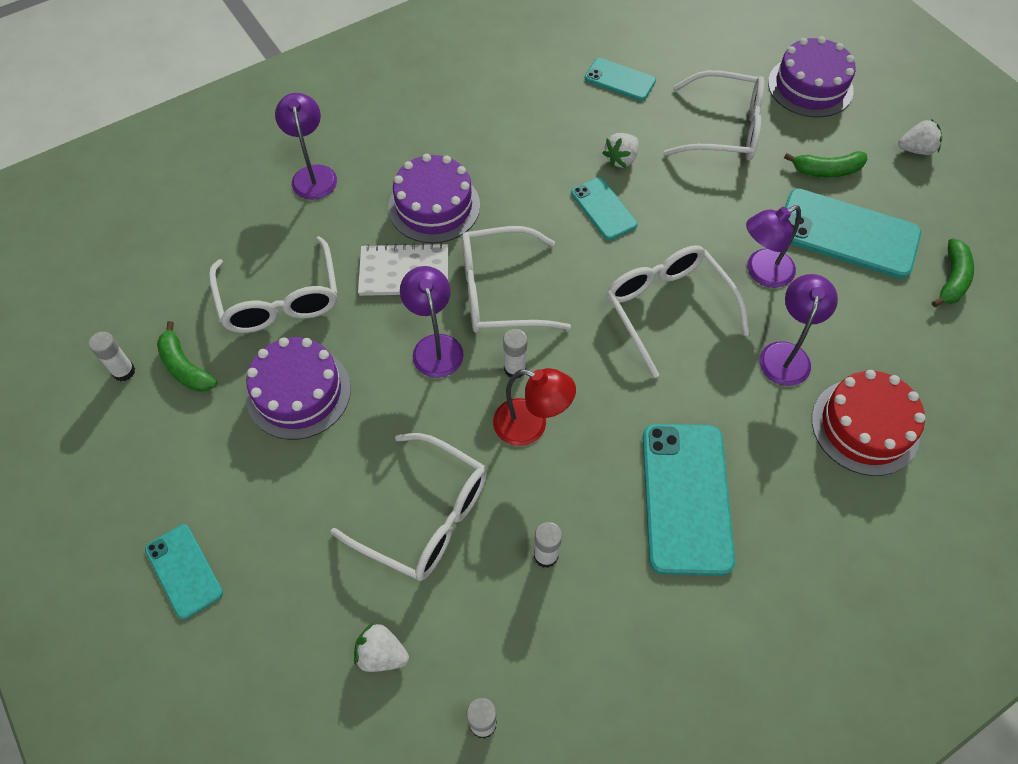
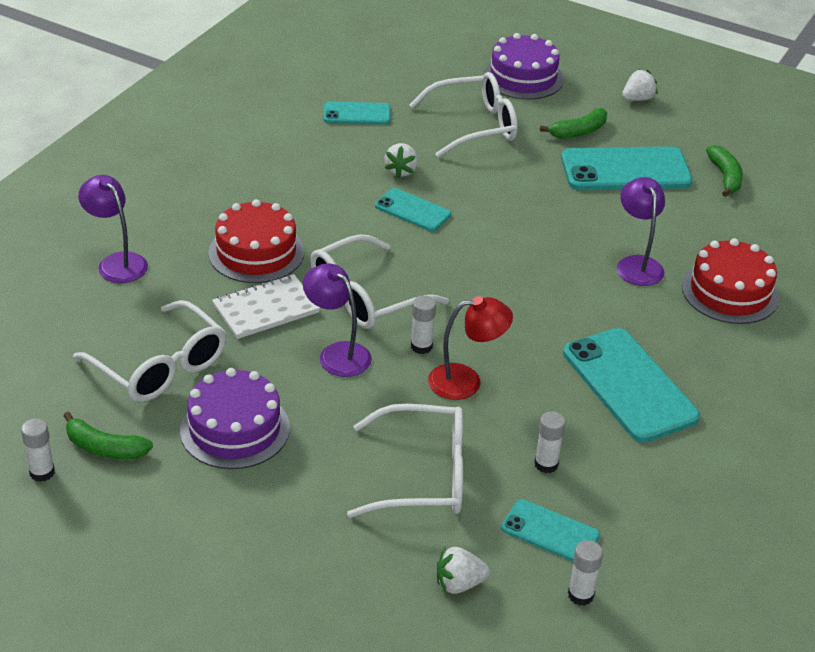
camera: 30 degrees left, 20 degrees down
(184, 571) = (228, 597): turquoise phone -> turquoise phone (550, 532)
(434, 206) = (256, 252): purple cake -> red cake
(667, 308) = (519, 263): white glasses -> none
(761, 273) = (577, 216): purple lamp -> none

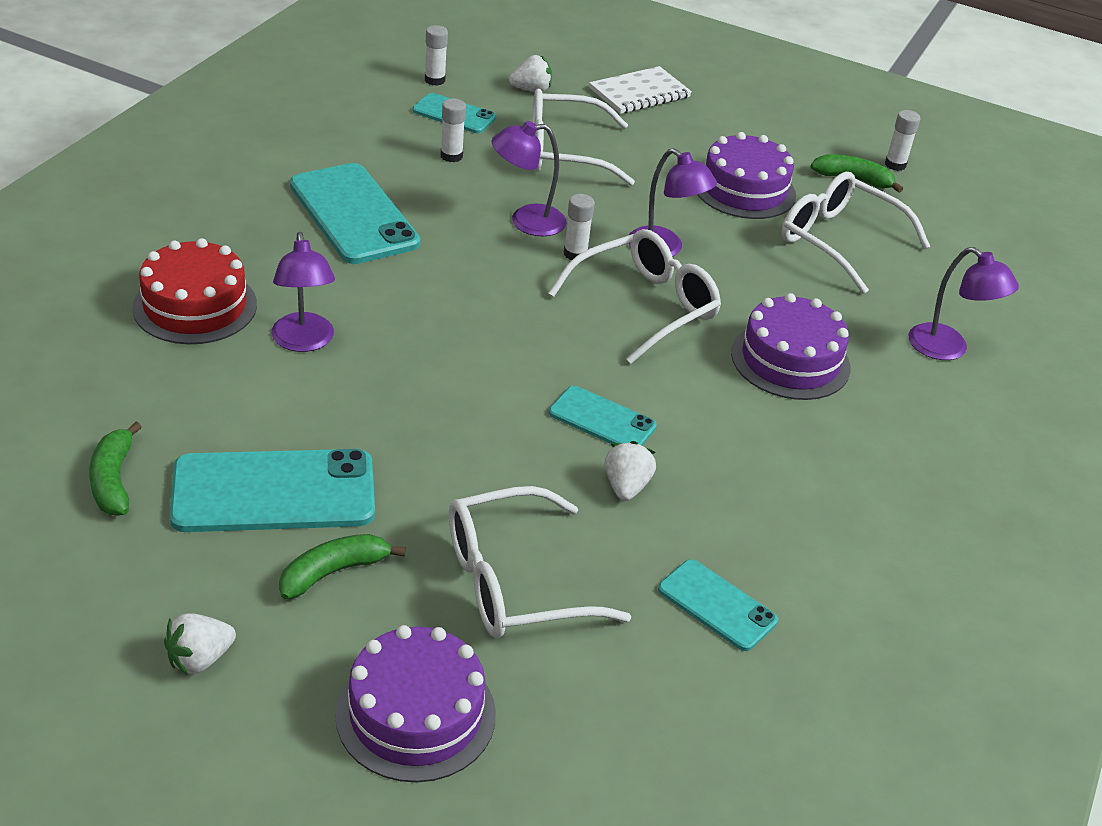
camera: 175 degrees right, 0 degrees up
(256, 252) = (790, 360): red cake -> purple cake
(266, 309) = (754, 294): white notebook -> white notebook (639, 93)
(357, 114) = (717, 605): turquoise phone -> turquoise phone turned 45 degrees clockwise
(466, 381) = (526, 221): red lamp -> purple lamp

